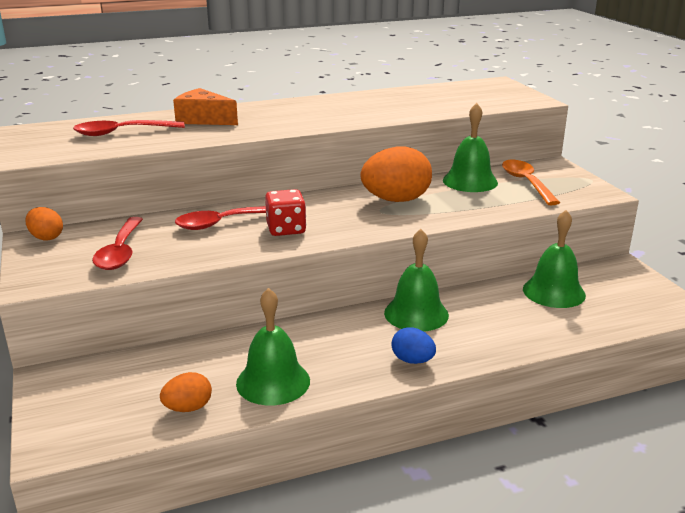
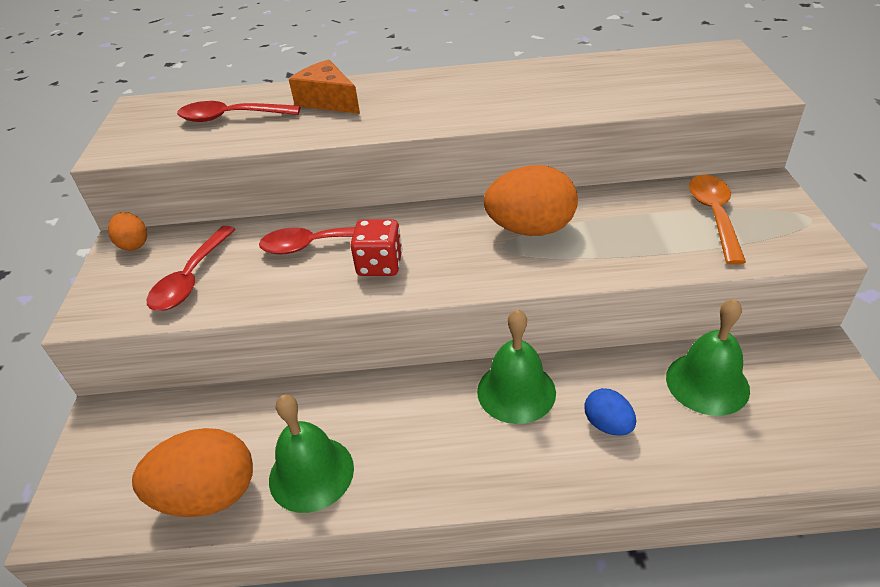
camera: 20 degrees right, 15 degrees up
(188, 408) = (208, 495): orange egg -> orange egg, size x1.91
(412, 360) = (481, 472): blue egg -> blue egg (607, 425)
(470, 181) = (639, 204): green bell -> none

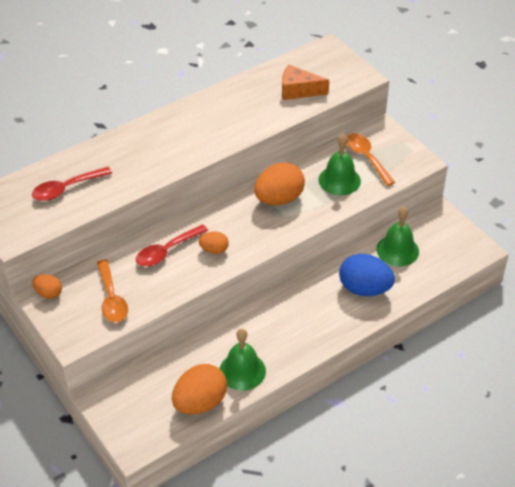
camera: 35 degrees left, 5 degrees up
(191, 278) = (111, 298): red spoon -> orange spoon
(328, 101) = (118, 156): orange cheese -> orange cheese (298, 90)
(380, 265) = (214, 250): red dice -> orange egg
(516, 391) = (312, 291): green bell -> green bell (339, 180)
(607, 425) = (364, 289): blue egg -> blue egg, size x1.91

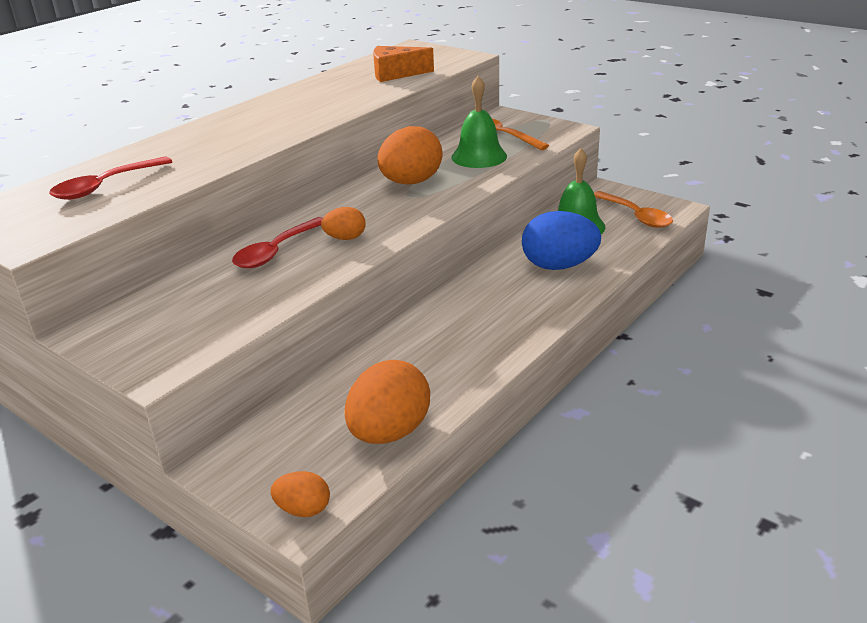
camera: 15 degrees left, 15 degrees down
(48, 293) = (100, 326): orange egg -> orange egg (303, 509)
(111, 298) = (207, 312): orange spoon -> orange spoon (636, 216)
(242, 371) = (437, 381): green bell -> none

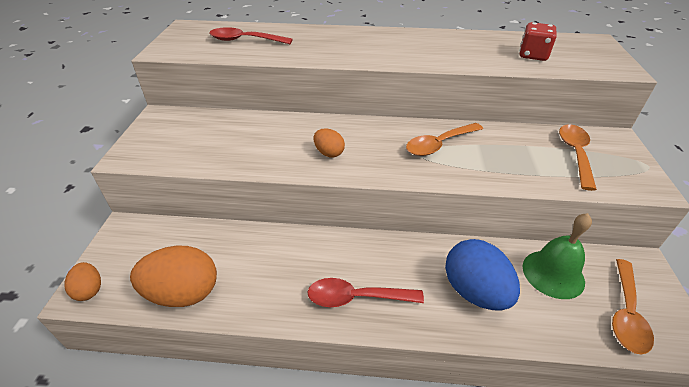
camera: 55 degrees right, 10 degrees up
(276, 251) = (289, 133): red spoon -> red spoon (356, 297)
(395, 74) = (533, 55): orange cheese -> red dice
(411, 182) = (439, 144): orange egg -> orange spoon
(479, 156) = (523, 158): green bell -> none

